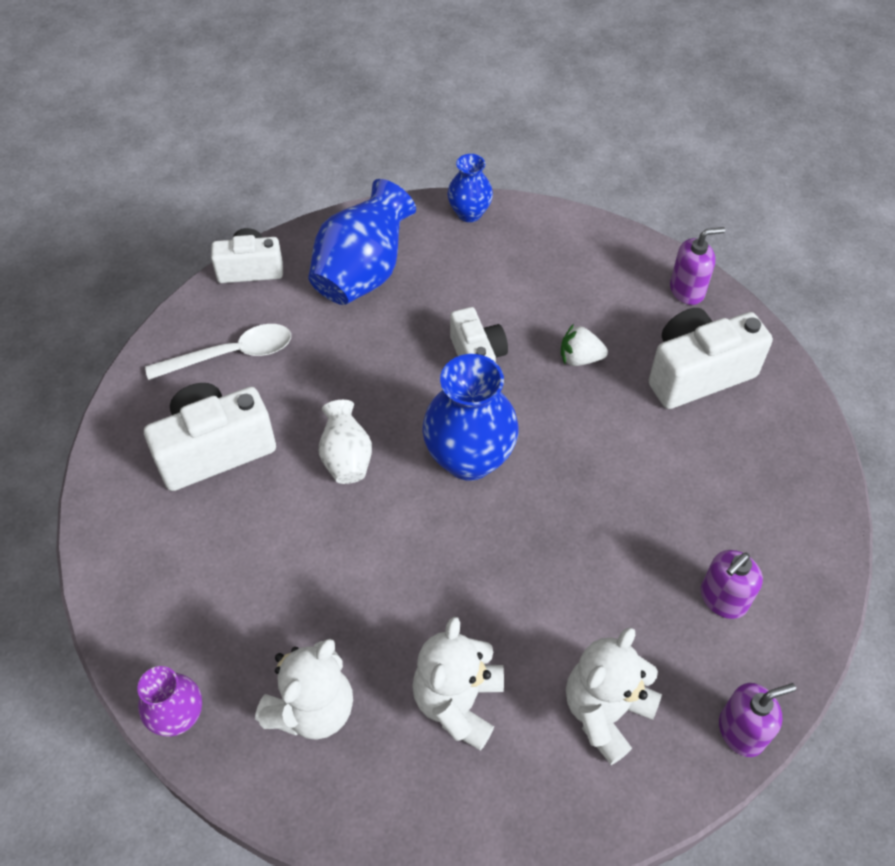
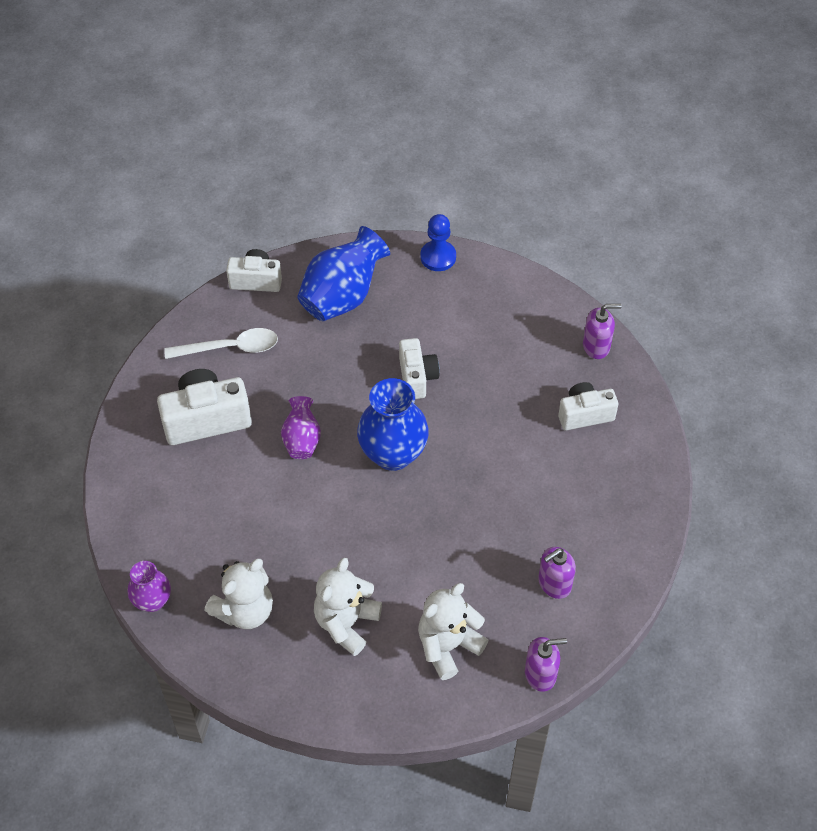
camera: 10 degrees right, 0 degrees up
(346, 458) = (302, 440): white vase -> purple vase
(469, 213) = (438, 257): blue vase -> blue pawn
(580, 358) = (496, 389): white strawberry -> none
(697, 373) = (585, 414): white camera -> white camera, size x0.64

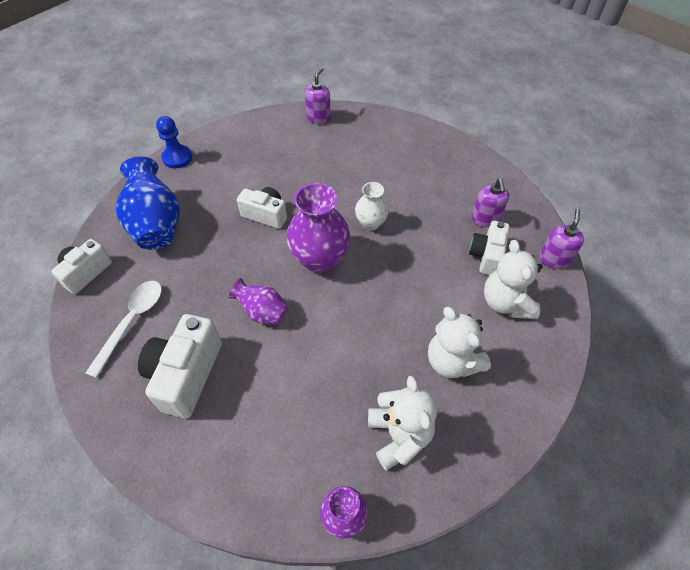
camera: 60 degrees left, 0 degrees up
(393, 454) = (320, 259): blue vase -> purple vase
(471, 476) = (370, 223): none -> white vase
(585, 414) = (365, 145): white camera -> white camera (486, 256)

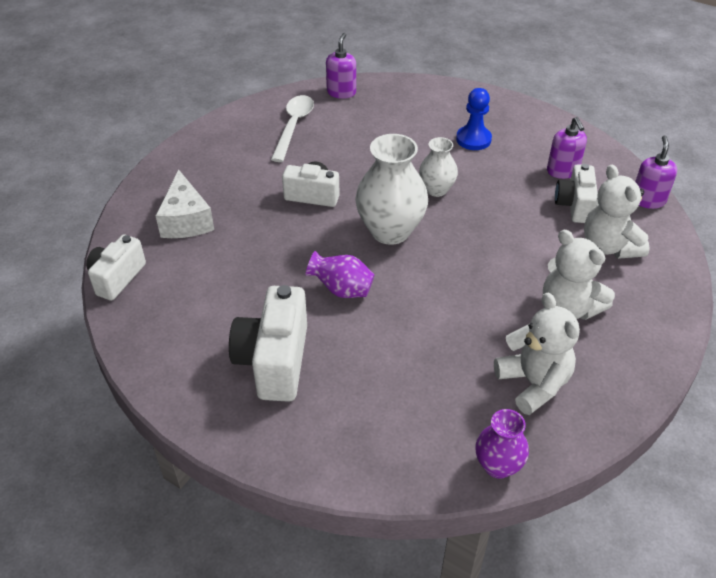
camera: 10 degrees left, 10 degrees down
(132, 322) = (191, 319): white spoon -> white spoon (293, 126)
(157, 225) = (186, 220): blue vase -> white cheese
(177, 158) = (186, 150): blue pawn -> blue pawn (473, 139)
(320, 259) = (390, 231): purple vase -> white vase

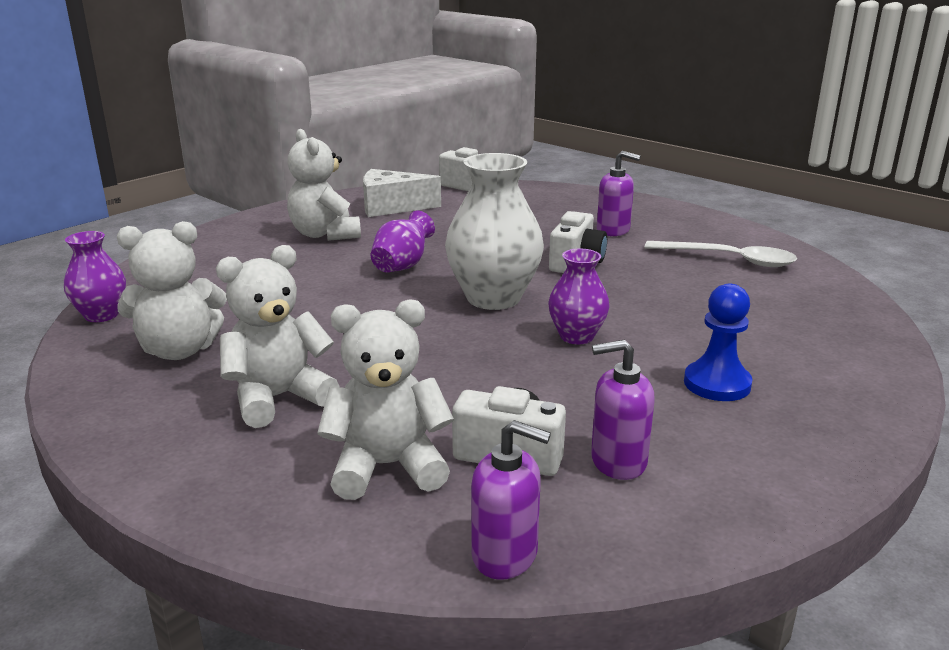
camera: 100 degrees right, 20 degrees down
(186, 220) = (544, 208): white cheese -> white cheese (391, 207)
(274, 361) = (325, 234): white camera -> white teddy bear
(341, 92) = (832, 293): purple soap dispenser -> purple soap dispenser (613, 230)
(436, 189) = (576, 336): white vase -> purple vase

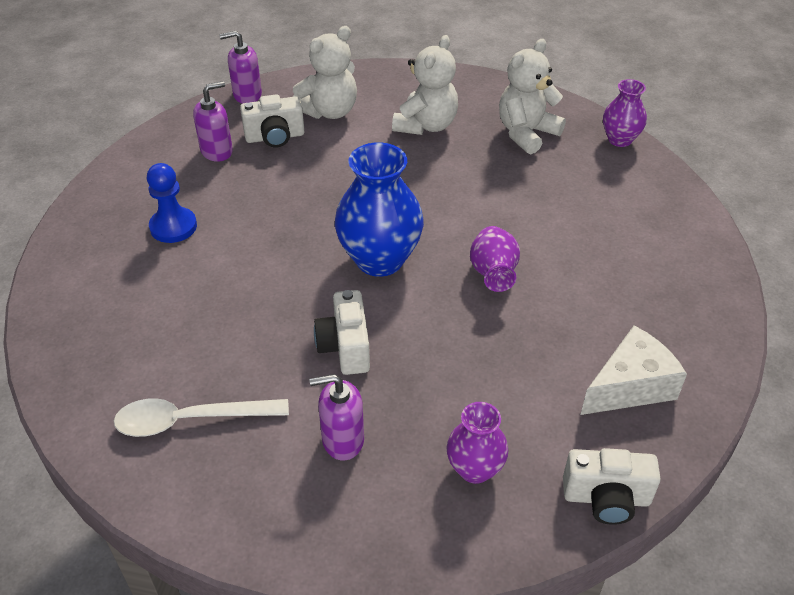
camera: 150 degrees right, 20 degrees up
(325, 234) = (620, 296): white teddy bear -> none
(493, 298) = (379, 259): white vase -> blue vase
(576, 336) = (288, 238): purple vase -> purple vase (475, 469)

